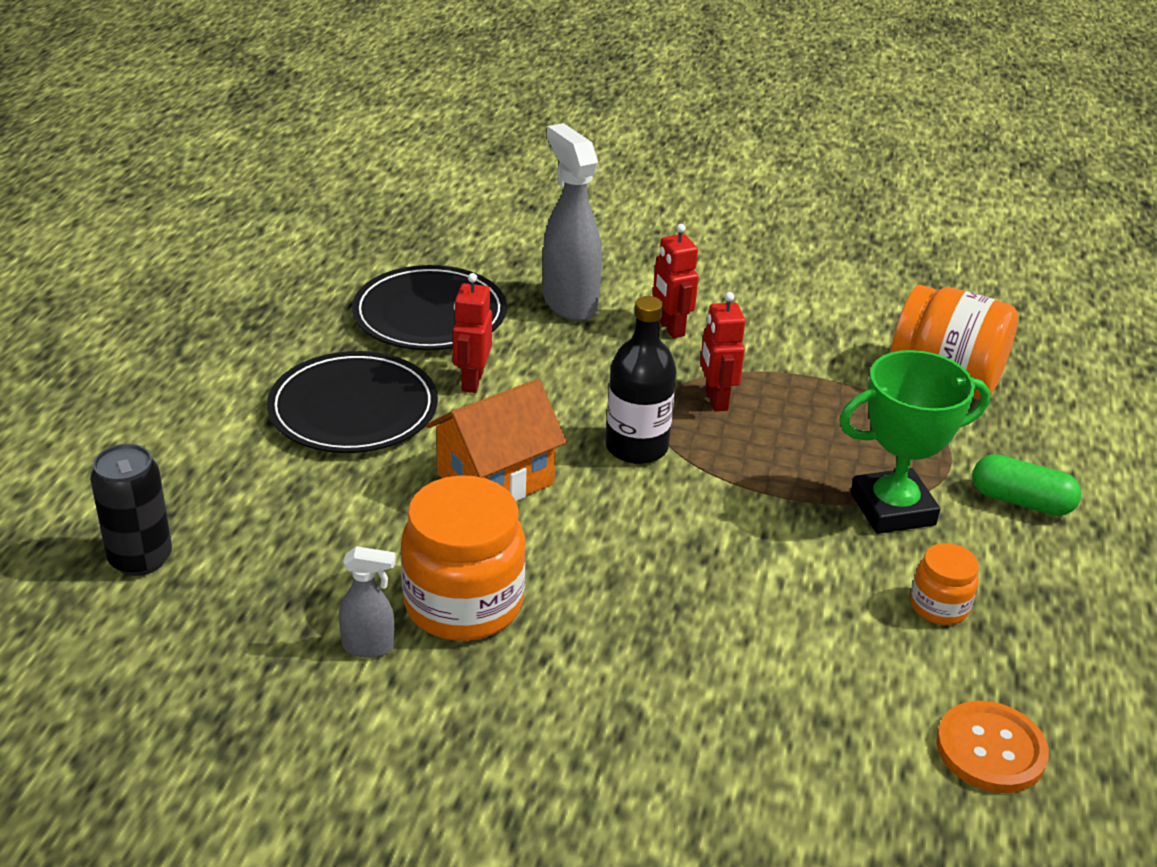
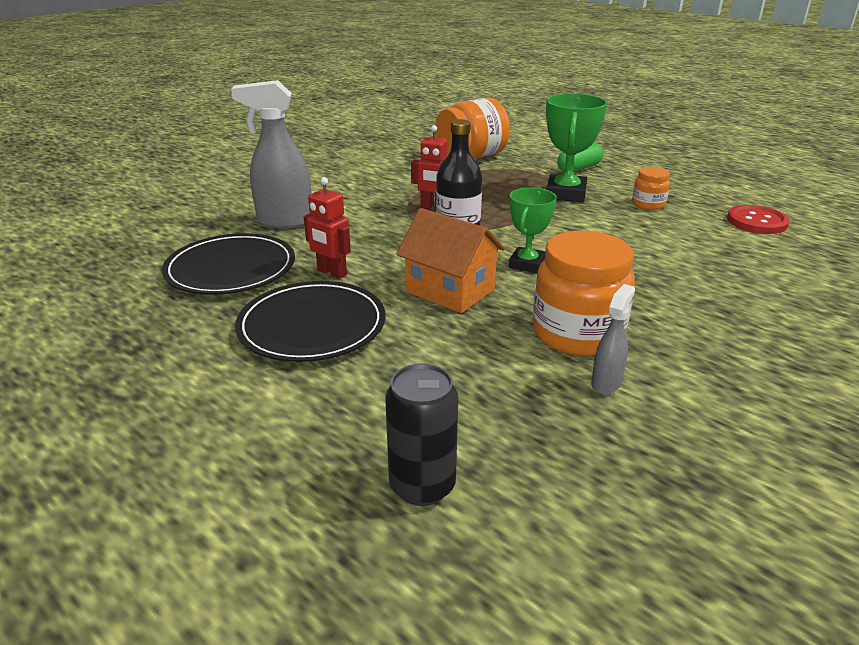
camera: 60 degrees left, 5 degrees down
(495, 479) = (450, 290): orange house -> orange house turned 45 degrees counterclockwise
(614, 523) = (527, 264): none -> green trophy
(670, 328) = (349, 201): red robot -> none
(990, 749) = (756, 221): orange button -> red button

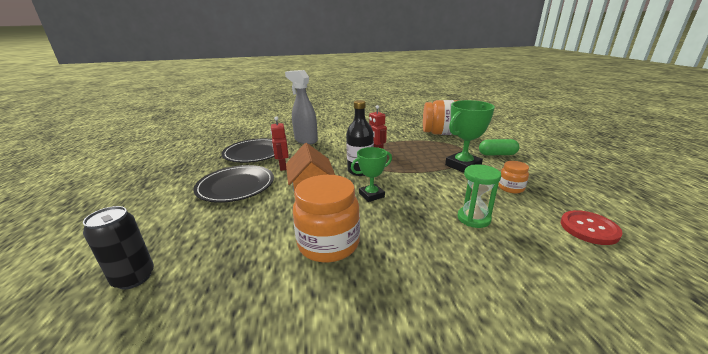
camera: 40 degrees right, 5 degrees down
(606, 383) = (291, 280): grey spray bottle -> none
(664, 248) = (473, 218): none -> green hourglass

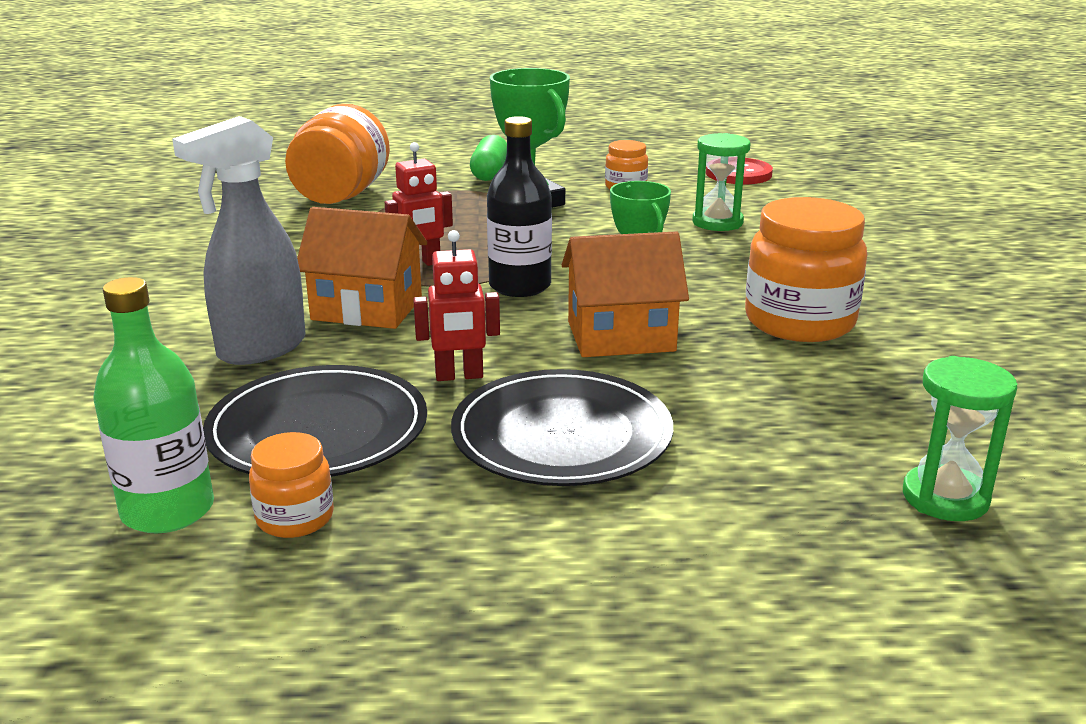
camera: 85 degrees left, 0 degrees up
(134, 277) = (945, 498): black can -> green hourglass
(211, 156) = (295, 518): none -> orange jar
(223, 144) = (168, 510): none -> green bottle
(335, 149) = (367, 308): none -> orange house

